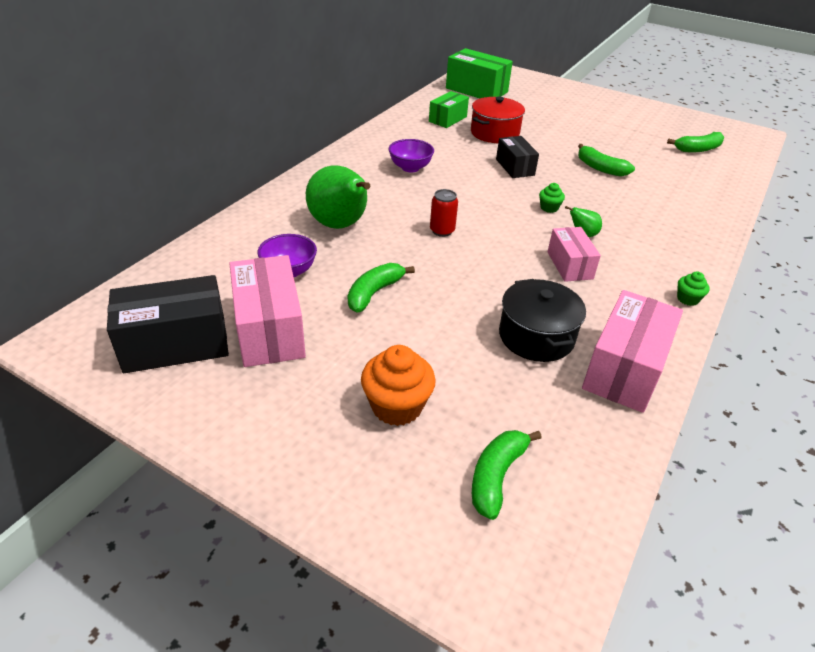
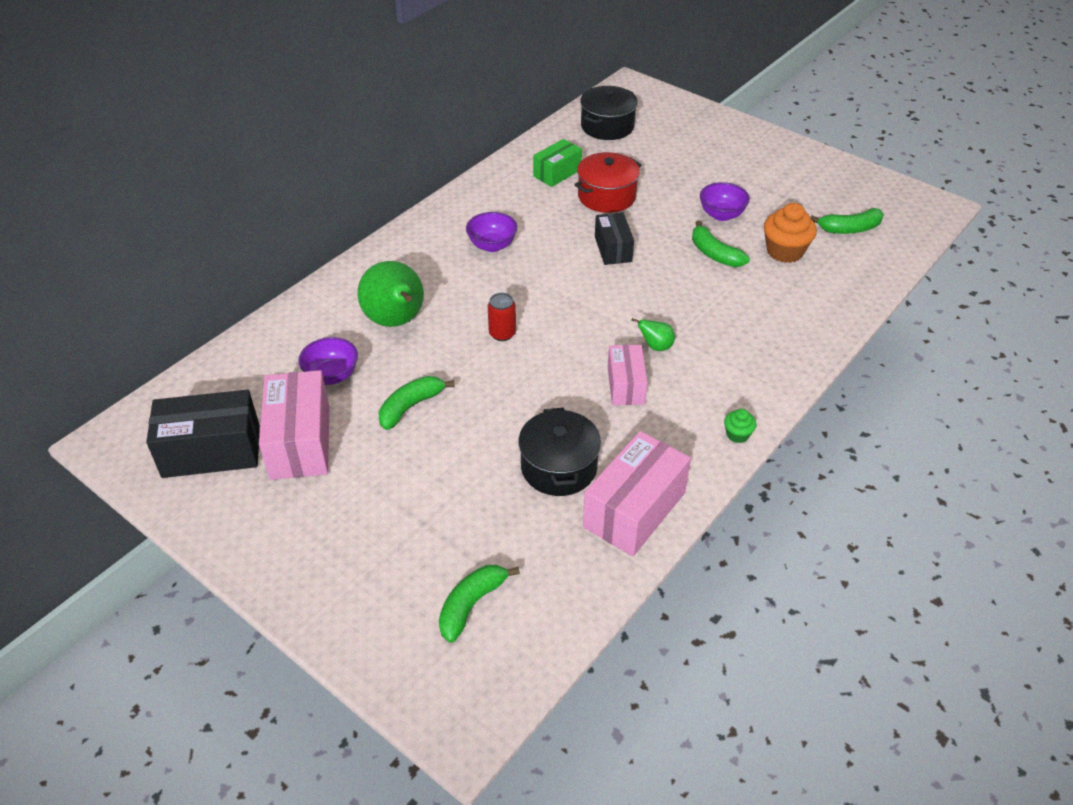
camera: 10 degrees right, 5 degrees up
(397, 406) = (400, 530): orange cupcake -> orange cupcake (784, 251)
(476, 90) = (607, 126): green box -> black pot
(549, 208) = (631, 308): green cupcake -> none
(593, 143) = (721, 215): none -> purple bowl

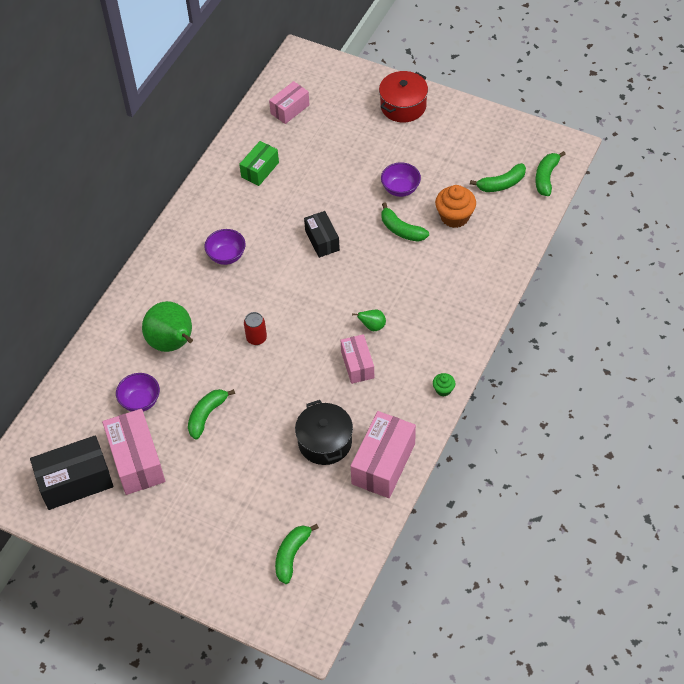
camera: 10 degrees left, 10 degrees up
(606, 196) = (306, 187): red pot -> red pot (403, 106)
(607, 126) = (290, 109): black pot -> pink box
(907, 231) = (546, 177): none -> green banana

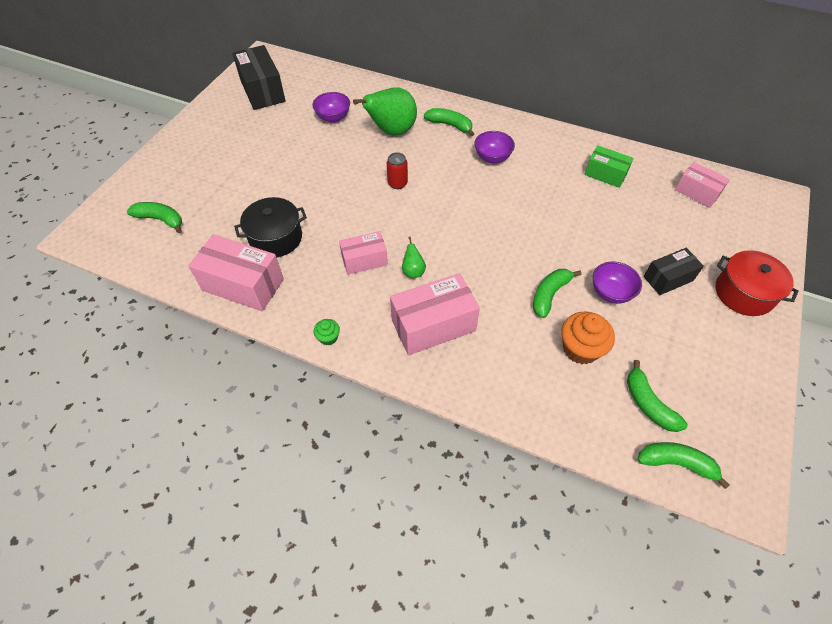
camera: 85 degrees right, 0 degrees up
(136, 461) = (276, 120): pink box -> pink box (433, 325)
(207, 415) = (315, 157): green banana -> green banana (450, 125)
(322, 240) = (522, 226): black box -> black box (668, 278)

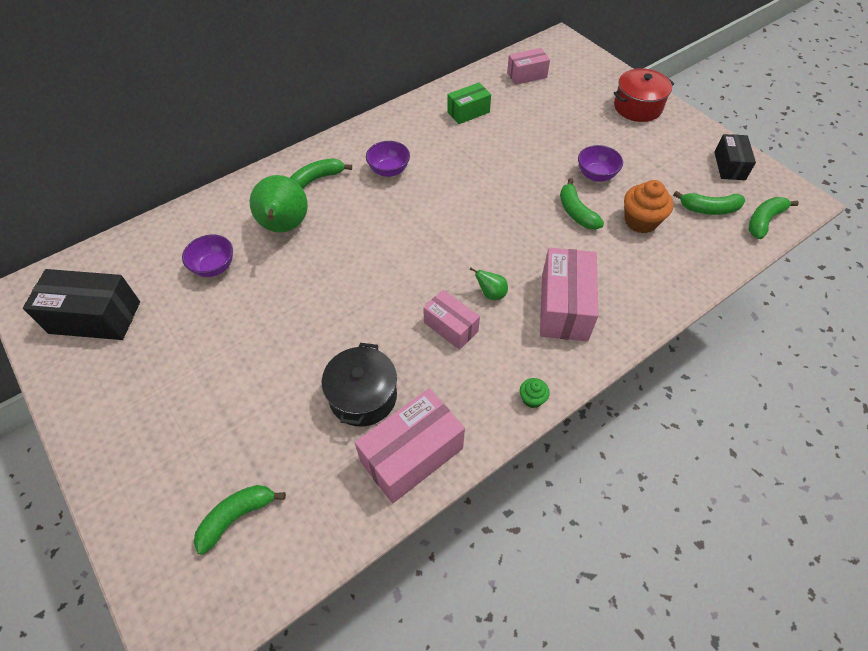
camera: 60 degrees left, 0 degrees up
(364, 260) = (451, 327): pink box -> pink box turned 60 degrees counterclockwise
(397, 183) = (365, 255): red can -> none
(668, 278) = (601, 137): black box -> black box (729, 166)

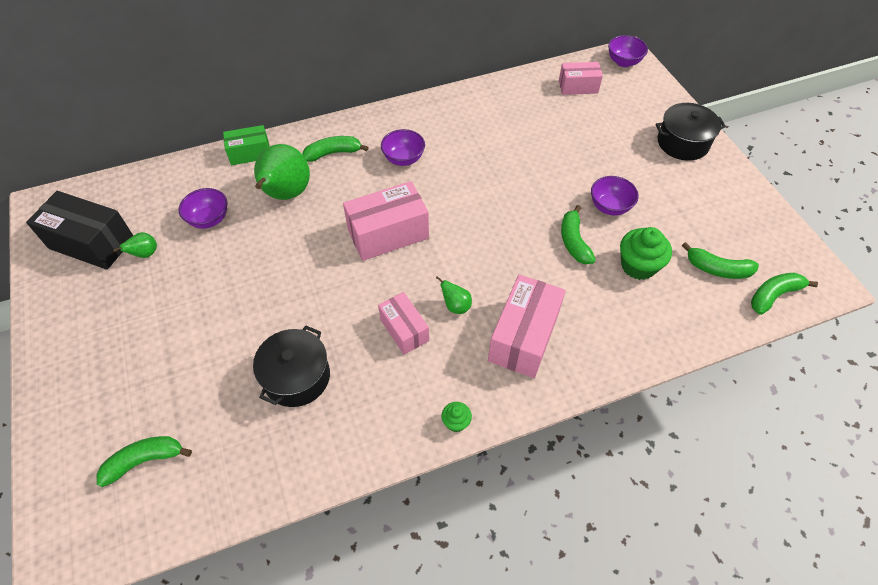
camera: 15 degrees right, 0 degrees up
(158, 315) = (145, 254): none -> green pear
(412, 455) = (320, 446): pink box -> pink box (388, 234)
(468, 112) = (503, 114): green box -> green box (250, 153)
(559, 46) = (623, 62): none -> purple bowl
(637, 107) = (683, 143): red pot -> black pot
(641, 221) = (638, 266): orange cupcake -> green cupcake
(729, 166) = (759, 227): black box -> none

